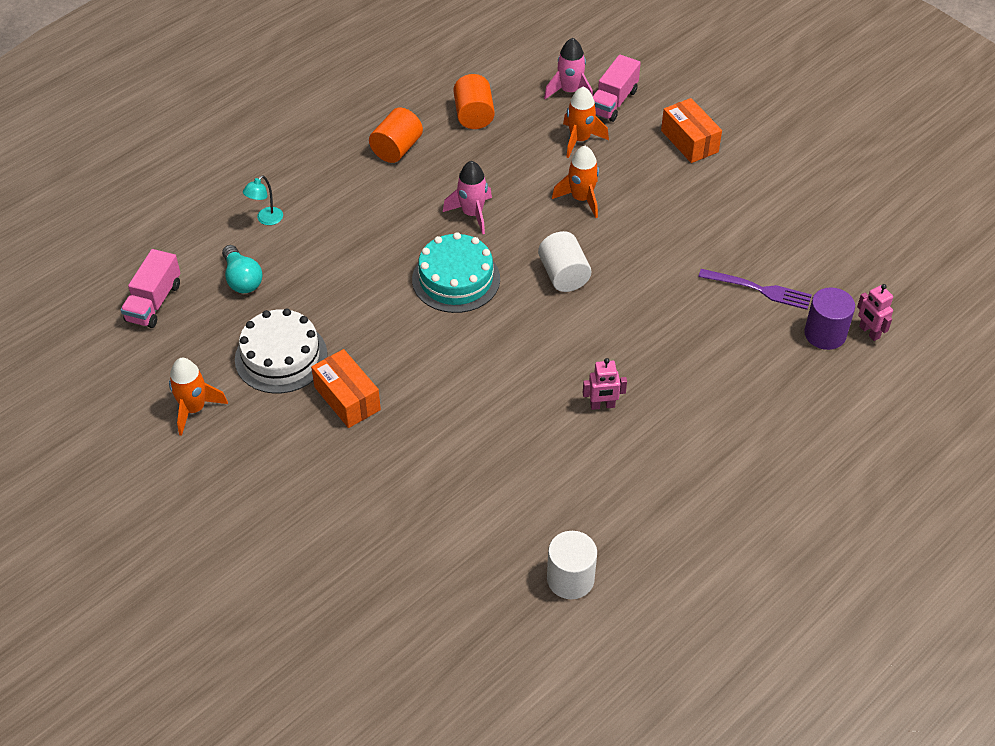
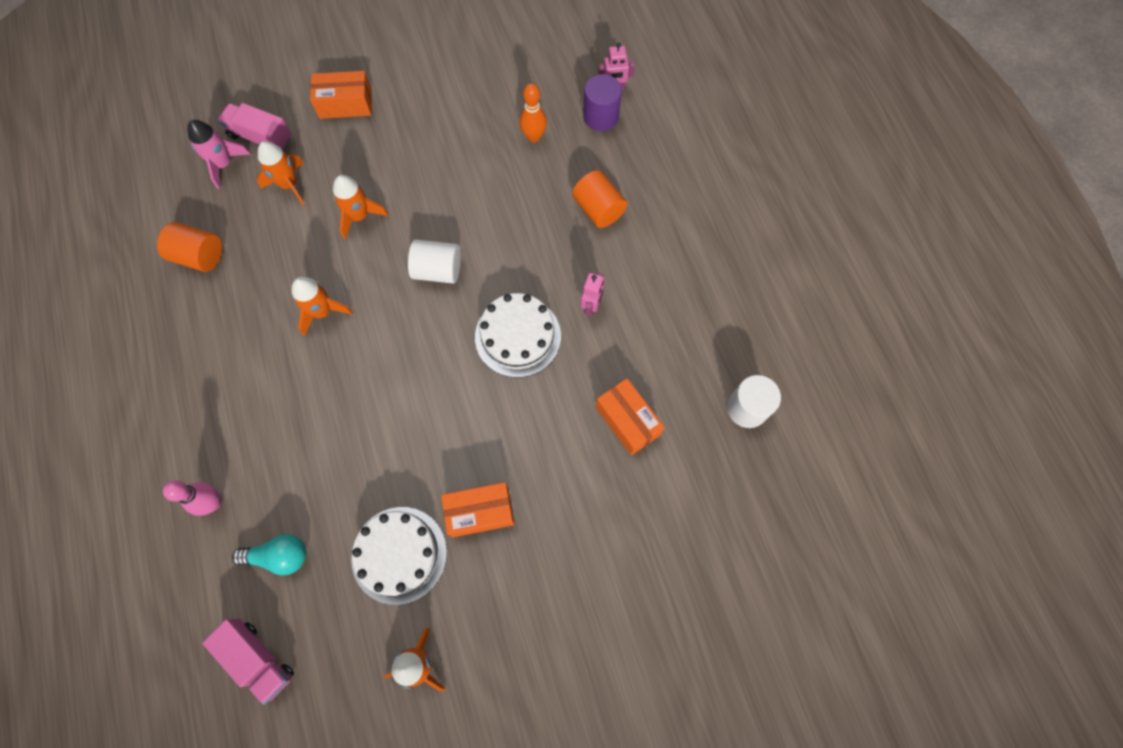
camera: 65 degrees left, 20 degrees up
(266, 219) = (213, 503): turquoise lamp -> pink bowling pin
(397, 149) = (197, 342): orange cylinder -> orange cylinder (598, 209)
(456, 279) = (392, 359): turquoise cake -> none
(472, 214) = (322, 312): pink rocket -> orange rocket
(497, 479) = (627, 421): none -> orange box
(534, 360) = (518, 336): none -> white cake
(613, 102) = (260, 137): pink truck -> pink truck turned 150 degrees clockwise
(759, 289) = (534, 136): purple fork -> orange bowling pin

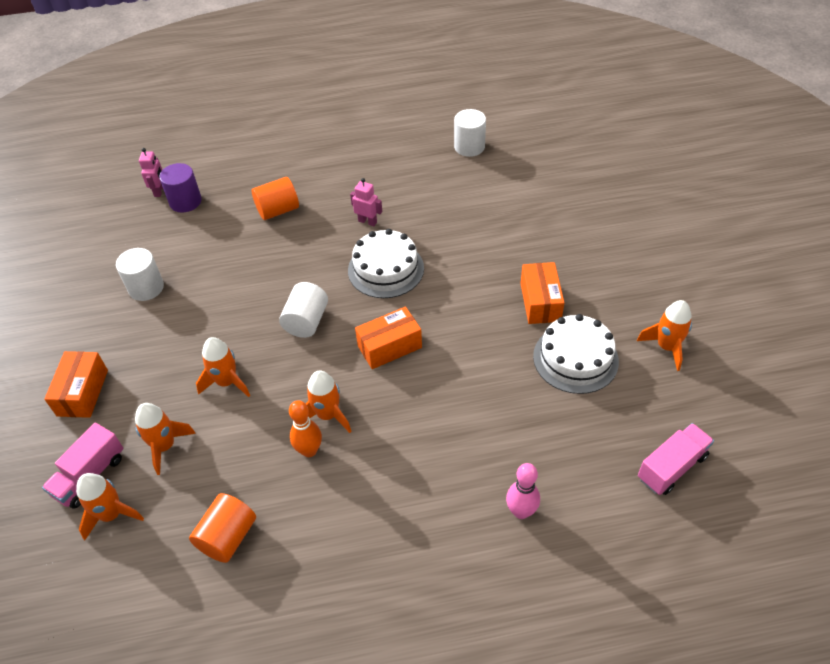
camera: 80 degrees left, 20 degrees down
(224, 164) = (111, 514): pink rocket -> orange rocket
(279, 556) = (576, 451): turquoise light bulb -> none
(473, 116) = (146, 288): none -> white cylinder
(534, 136) = (187, 246): orange bowling pin -> orange bowling pin (309, 450)
(627, 421) = (471, 209): orange box -> orange box (389, 347)

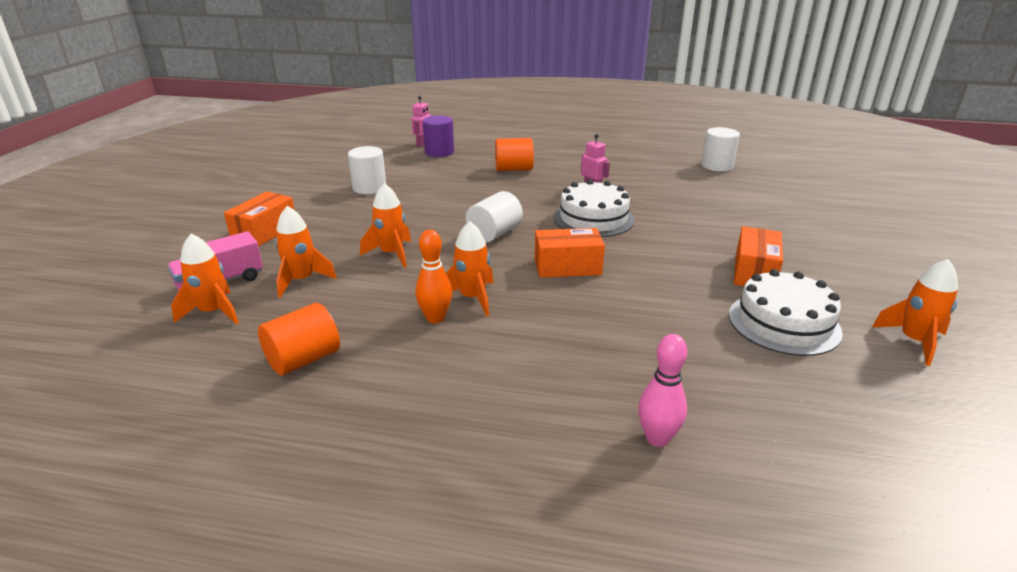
camera: 20 degrees right, 20 degrees down
(671, 467) = (900, 456): pink truck -> none

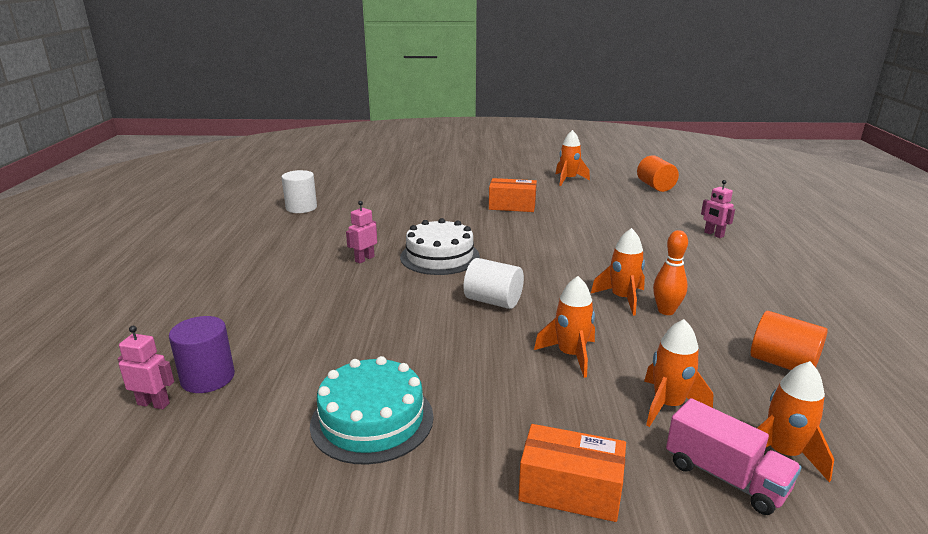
camera: 100 degrees left, 5 degrees down
(369, 188) = (372, 420): white cylinder -> turquoise cake
(514, 169) = (298, 307): orange cylinder -> orange cylinder (655, 186)
(567, 267) = (542, 264): orange box -> none
(657, 438) = (713, 234): pink bowling pin -> pink robot
(784, 323) = (572, 203): white cake -> none

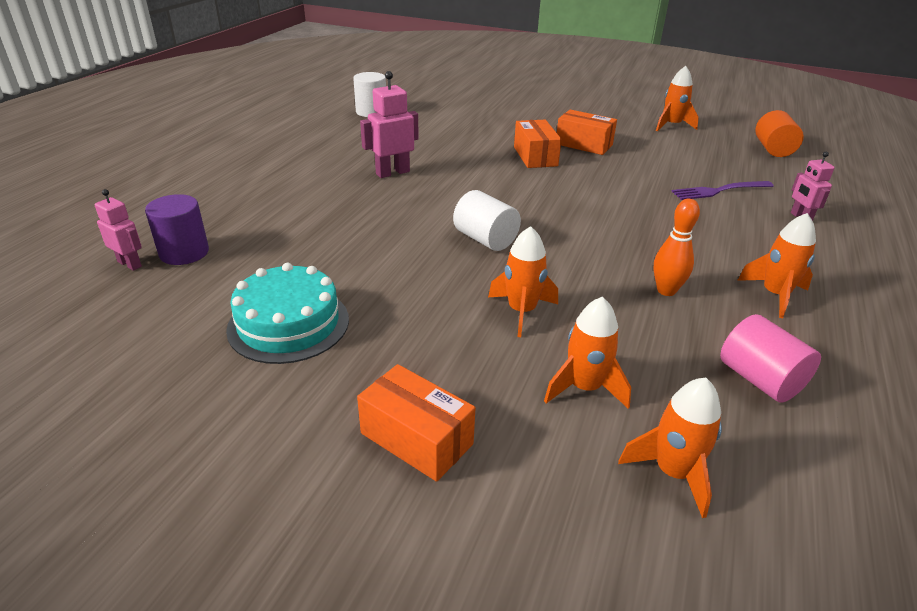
camera: 20 degrees right, 10 degrees up
(364, 259) = (392, 172): pink robot -> pink robot, size x1.56
(440, 256) = (466, 184): white cake -> none
(480, 222) = (535, 156): none -> orange box
(622, 299) = (626, 267): orange rocket -> orange rocket (774, 295)
(642, 225) = (718, 191): none -> purple fork
(725, 477) = (586, 476): pink truck -> none
(782, 363) = (759, 380): orange cylinder -> pink cylinder

